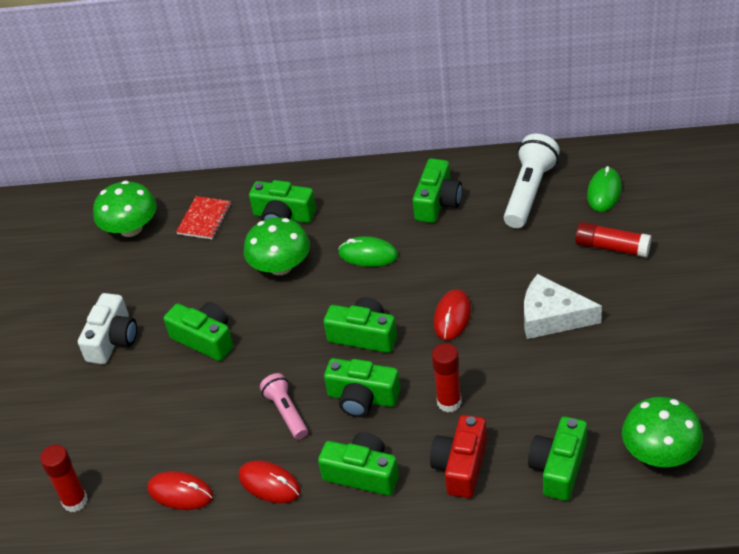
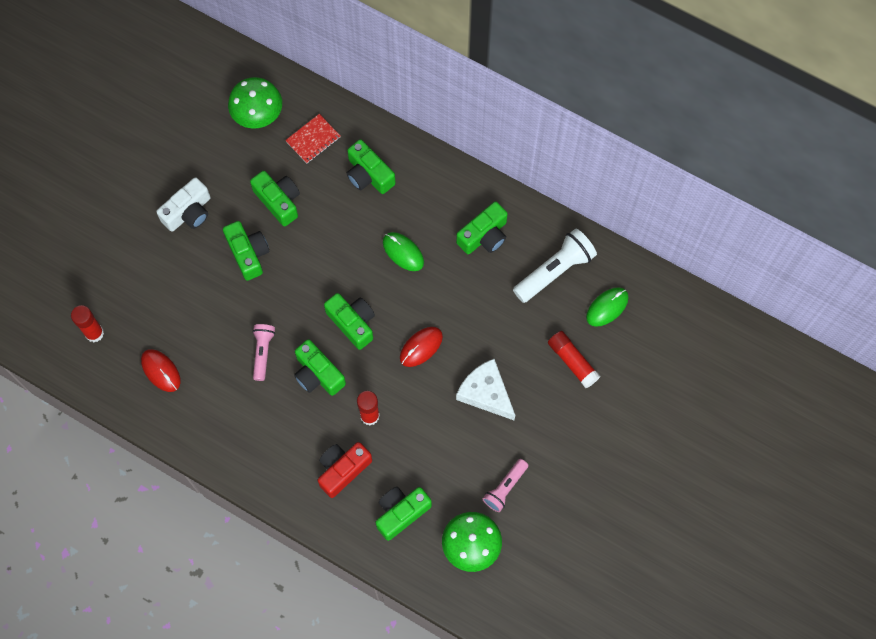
camera: 25 degrees right, 25 degrees up
(269, 484) = (218, 402): red mouse -> none
(280, 266) = (337, 222): green mushroom -> none
(362, 474) = (279, 434): green camera -> green camera (278, 201)
(646, 382) = (505, 488): none -> pink flashlight

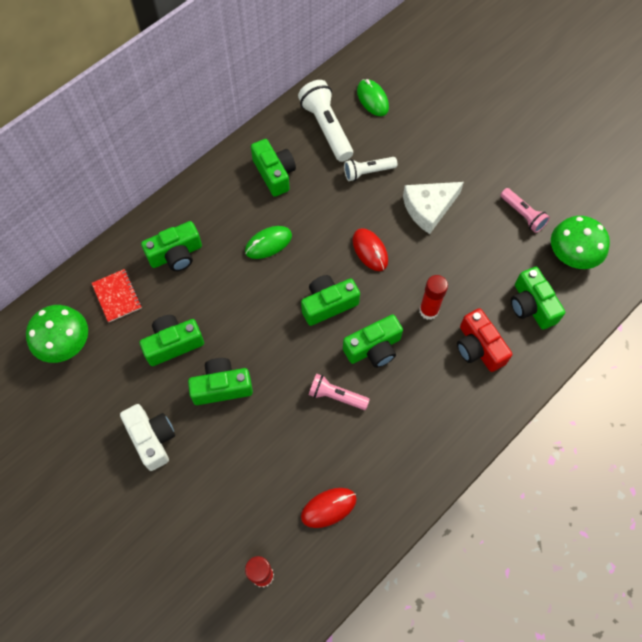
camera: 75 degrees left, 5 degrees down
(512, 324) = (368, 172): none -> white flashlight
(572, 361) = (415, 136): red glue stick -> none

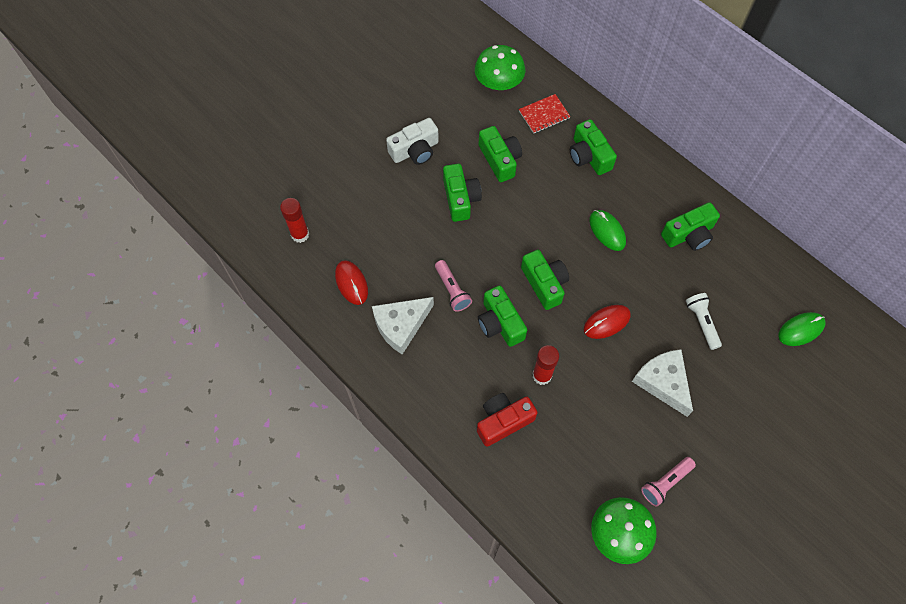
camera: 90 degrees right, 0 degrees up
(326, 128) = (753, 283): white flashlight -> none
(336, 396) = (452, 290): pink flashlight -> pink flashlight turned 135 degrees clockwise
(379, 450) = (401, 325): none -> white cheese
(531, 305) = (553, 480): green camera -> none

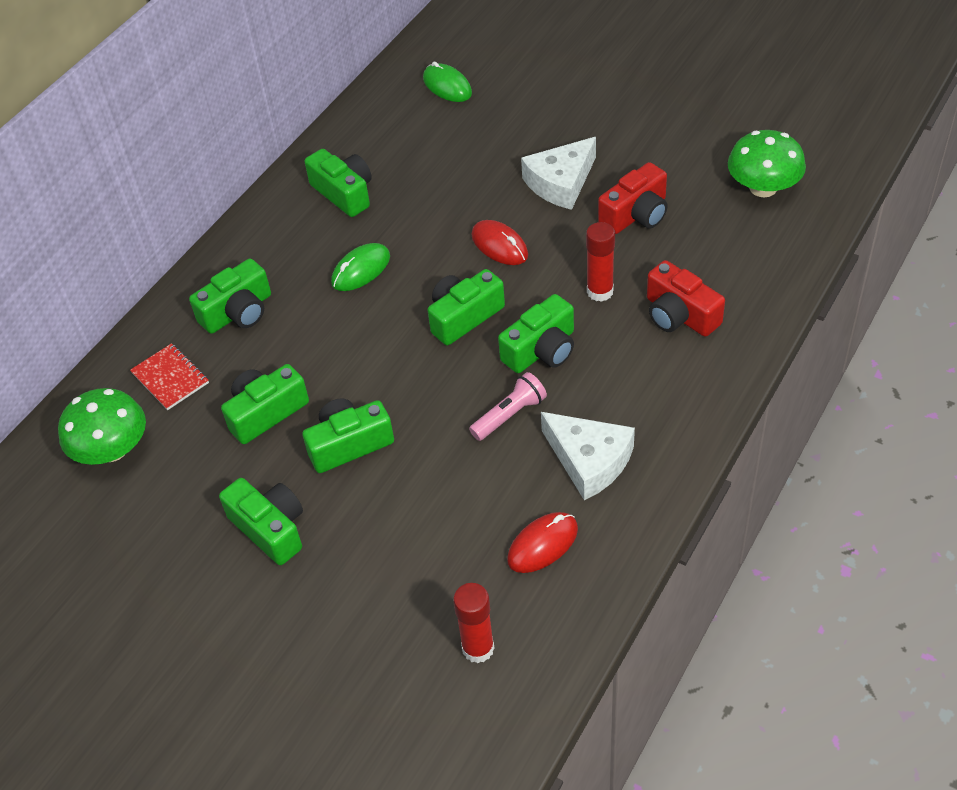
camera: 100 degrees left, 15 degrees down
(415, 150) = (270, 529): white camera -> green camera
(614, 425) = (636, 214): none -> red camera
(665, 483) = (684, 161): pink flashlight -> none
(702, 323) = (468, 163): white flashlight -> none

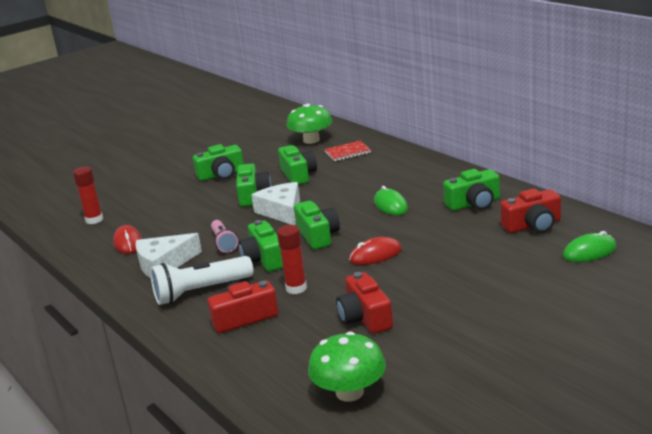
camera: 110 degrees right, 25 degrees down
(238, 312) = (384, 169): green camera -> none
(395, 134) = (533, 225): none -> red camera
(561, 183) = (428, 289): white cheese -> white cheese (282, 211)
(641, 383) = (201, 291): none -> white flashlight

